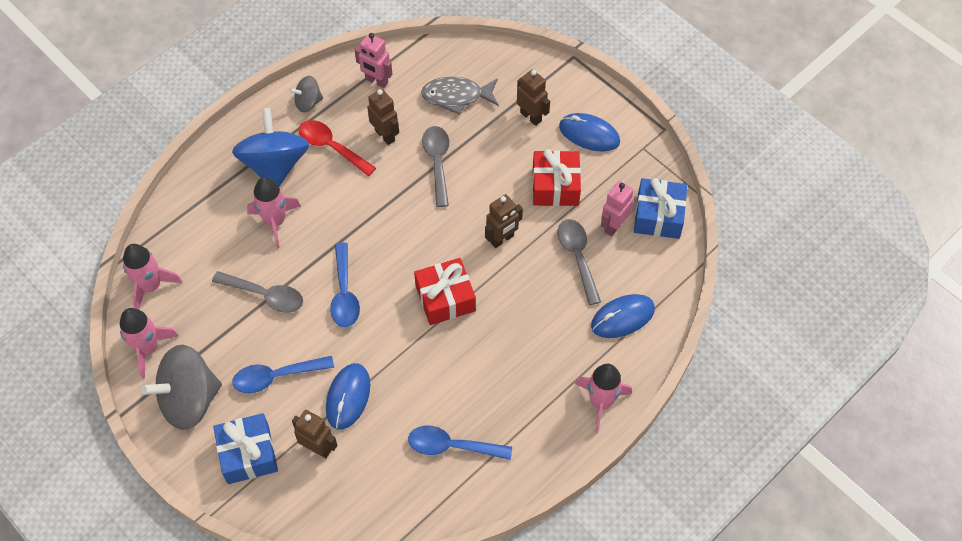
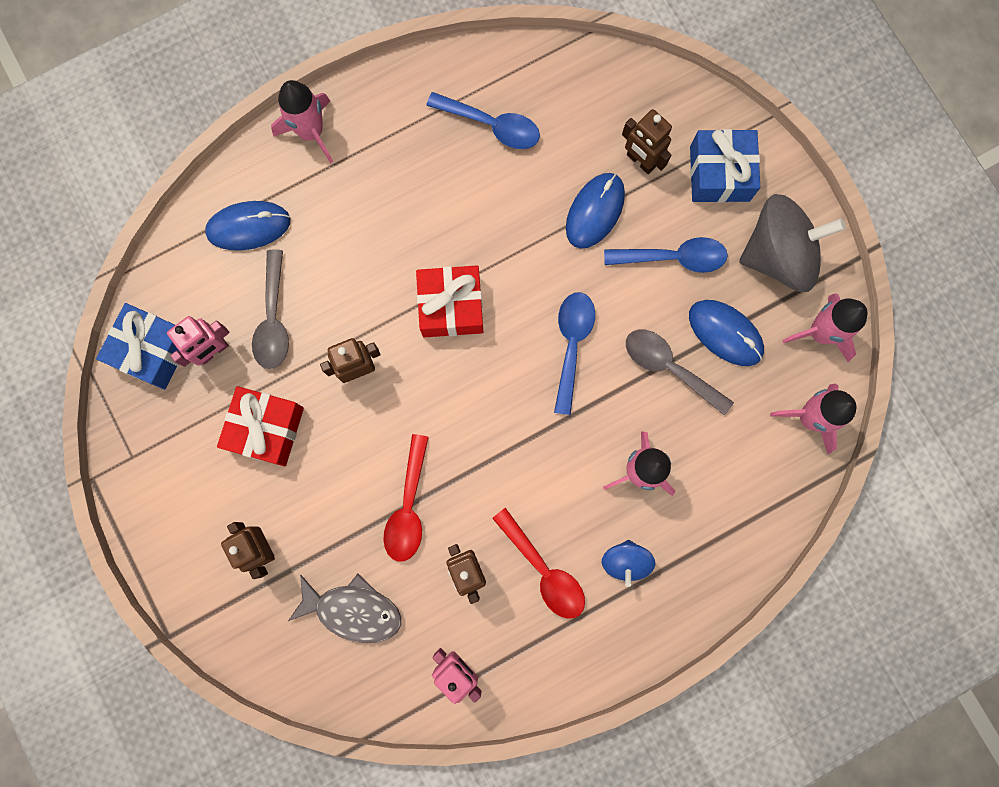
camera: 165 degrees left, 20 degrees up
(275, 165) = (625, 561): blue spinning top -> blue spinning top, size x0.50
(308, 102) = (561, 656): grey spinning top -> none
(437, 162) = (408, 507): grey spoon -> red spoon
(589, 134) = (194, 497): blue mouse -> blue mouse (725, 333)

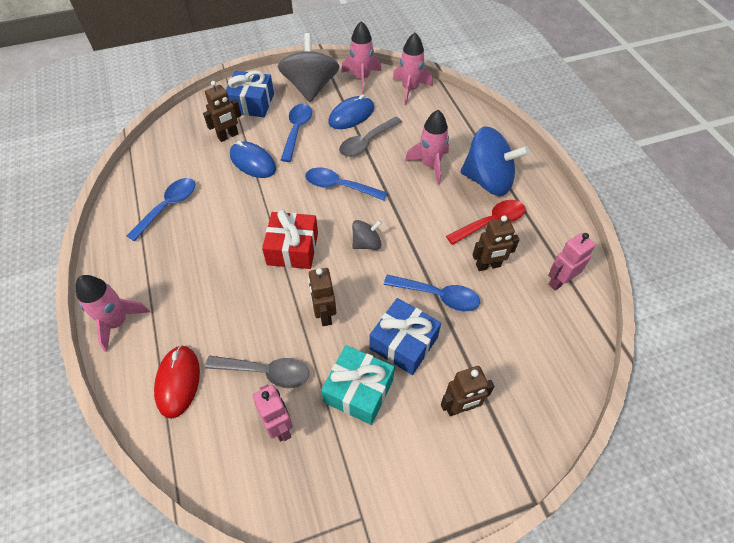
camera: 80 degrees left, 25 degrees down
(152, 350) = (263, 484): blue gift -> blue gift (403, 343)
(248, 226) = (178, 382): blue mouse -> red mouse
(266, 429) = (358, 390): red gift -> turquoise gift
(353, 610) = (515, 344): grey fish -> none
(408, 507) = (438, 296): red spoon -> blue spoon
(476, 401) = (366, 243): none -> grey spinning top
(625, 561) = (488, 180): blue spinning top -> blue spinning top, size x1.99

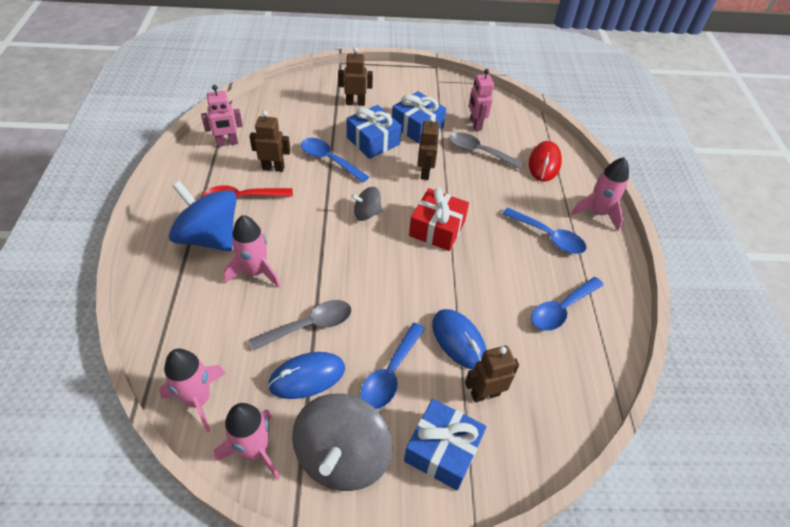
camera: 165 degrees left, 5 degrees down
(339, 186) = (368, 277): blue spoon -> blue spoon (548, 236)
(358, 390) = (417, 127): turquoise gift -> blue gift

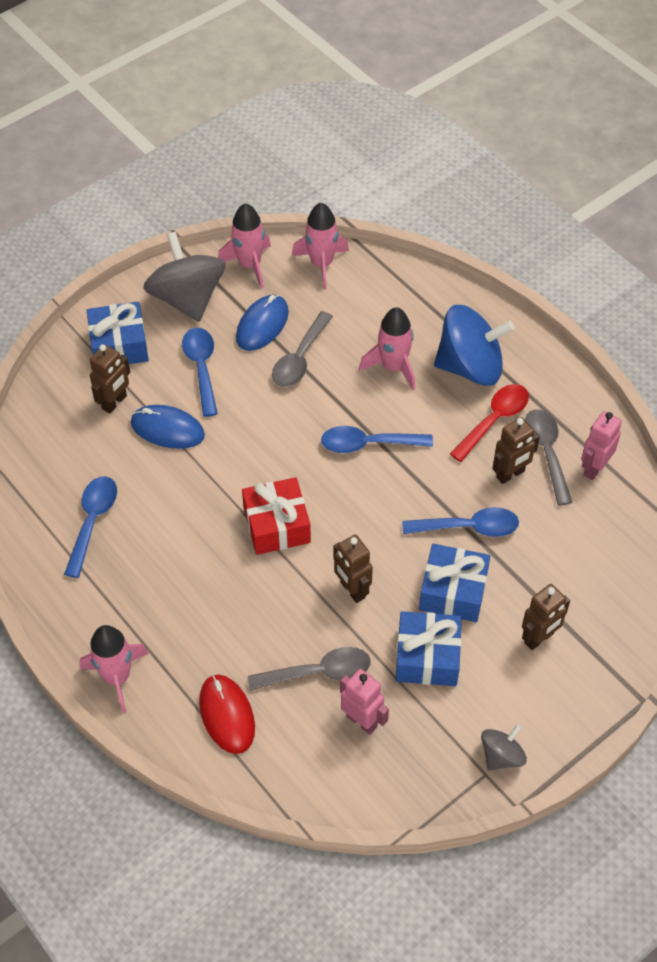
camera: 145 degrees right, 5 degrees up
(239, 165) = (546, 452): none -> grey spoon
(367, 213) = (361, 491): grey spinning top -> grey spinning top (501, 756)
(548, 236) = (154, 600): blue spoon -> blue spoon (368, 444)

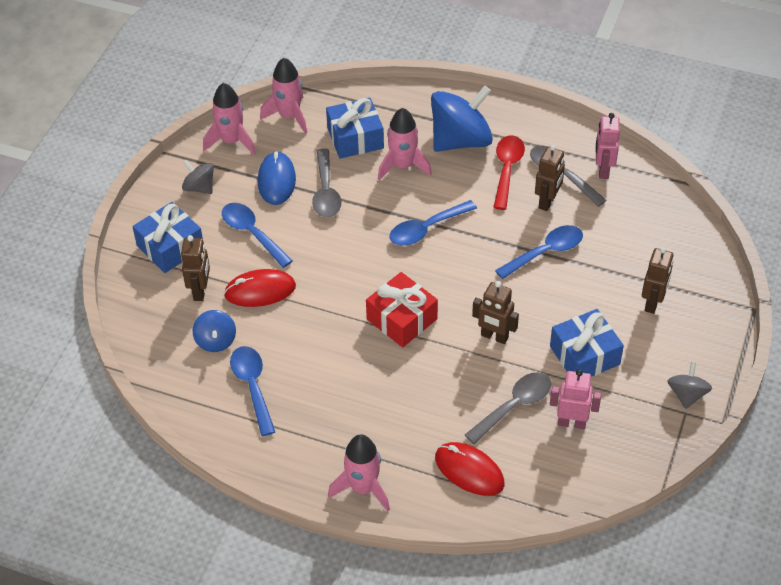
camera: 30 degrees left, 5 degrees down
(93, 459) = (216, 341): none -> blue spinning top
(167, 429) = (260, 291): blue mouse -> red mouse
(187, 298) = (199, 187): grey spinning top -> grey spinning top, size x0.50
(453, 592) = (568, 302): blue gift -> blue gift (355, 138)

